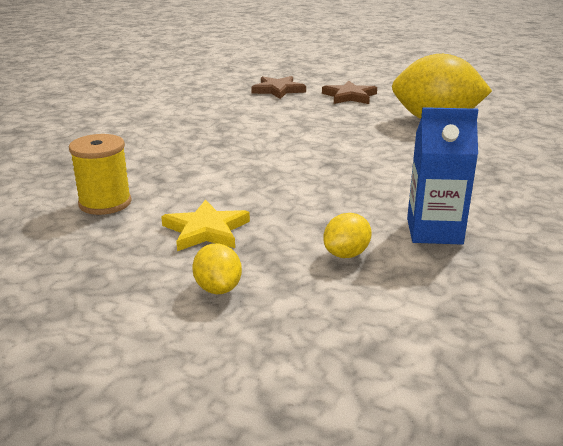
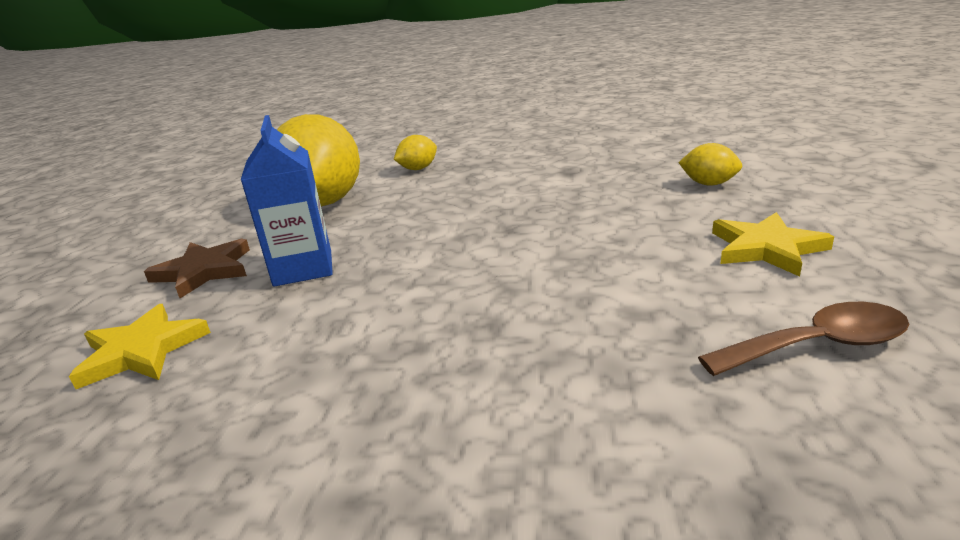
camera: 105 degrees left, 0 degrees up
(105, 203) = (817, 345): yellow spool -> brown spoon
(218, 288) = (849, 213): yellow lemon -> yellow lemon (418, 169)
(278, 90) = (141, 351): brown star -> yellow star
(434, 231) = (623, 166): blue carton -> blue carton (303, 268)

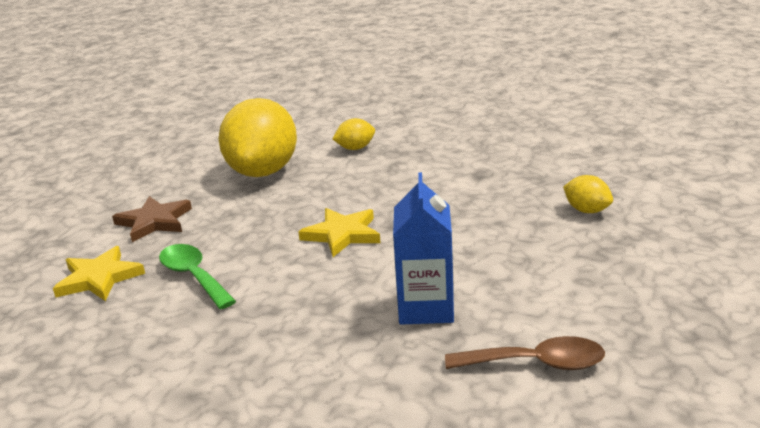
camera: 15 degrees right, 0 degrees up
(283, 324) = (193, 276): none -> green spoon
(303, 268) = (223, 233): blue carton -> blue carton (426, 308)
(766, 248) = (575, 282): yellow star -> yellow star (342, 234)

